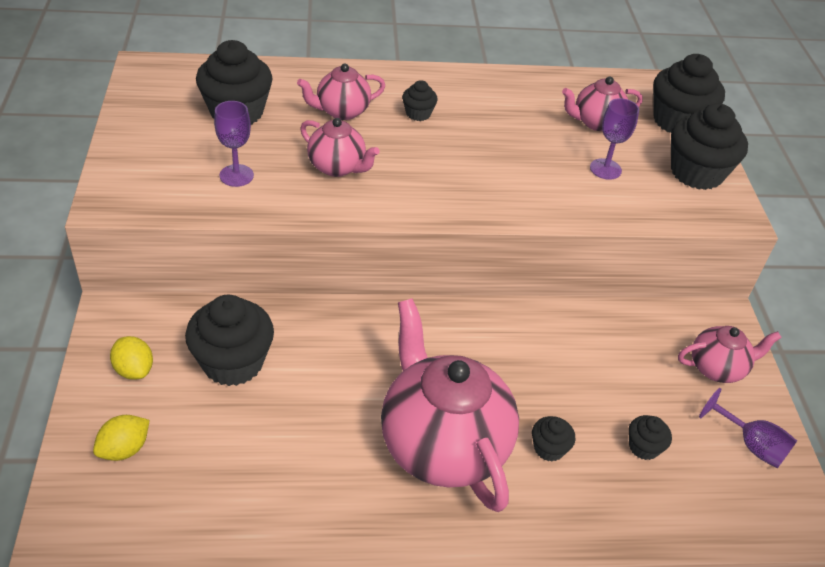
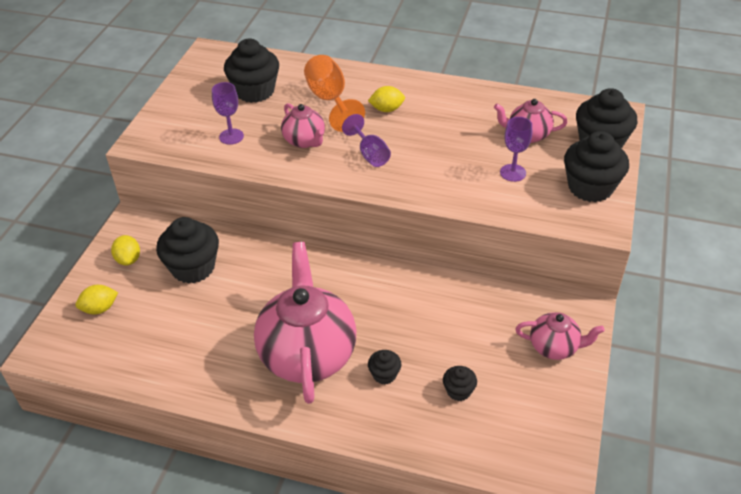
camera: 25 degrees right, 0 degrees up
(341, 111) = (330, 100): pink teapot -> orange goblet
(418, 114) = (387, 109): black cupcake -> yellow lemon
(751, 445) = (548, 410): purple goblet -> purple goblet (370, 154)

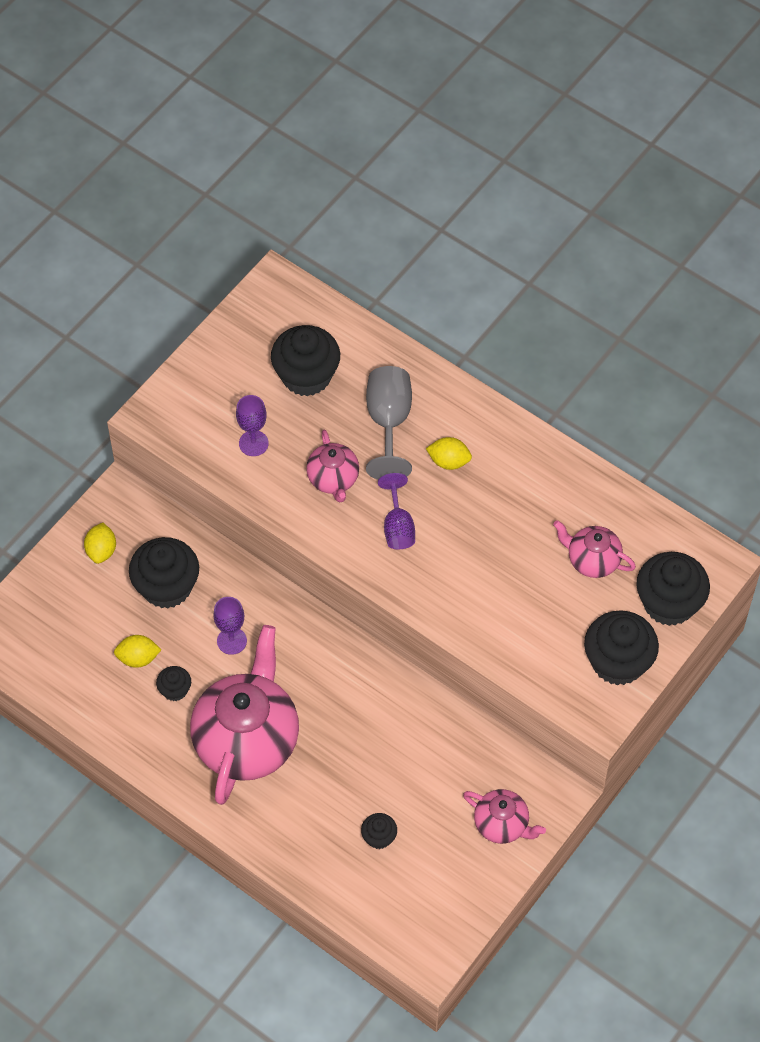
camera: 20 degrees right, 15 degrees up
(100, 308) = (55, 607): yellow lemon -> yellow lemon (138, 658)
(330, 100) = (389, 422): orange goblet -> grey goblet
(384, 374) = (314, 792): black cupcake -> black cupcake (175, 690)
(513, 173) = (544, 610): purple goblet -> purple goblet (231, 641)

